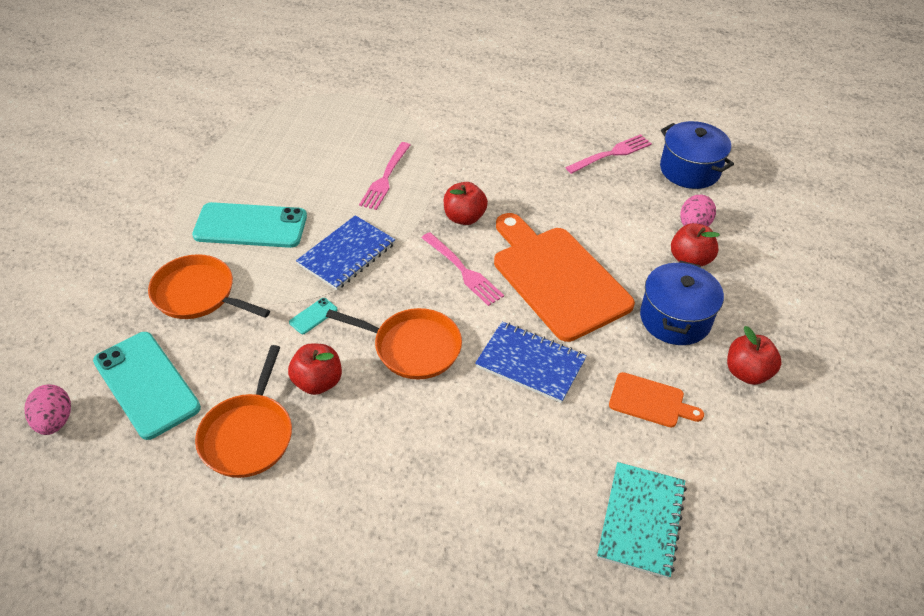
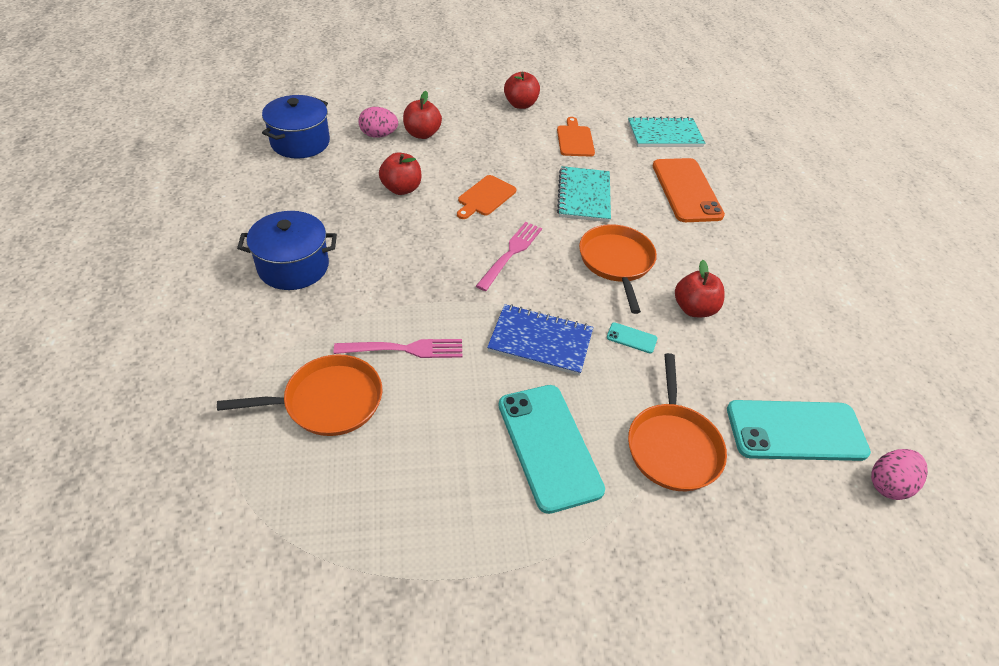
camera: 115 degrees left, 0 degrees up
(146, 384) = (796, 431): turquoise phone -> turquoise phone turned 60 degrees clockwise
(248, 435) = (773, 333): orange pan -> orange pan (328, 401)
(464, 217) = (438, 269): red apple -> red apple (401, 189)
(505, 479) = (686, 190): none -> orange phone
(530, 363) = (584, 196): blue notebook -> turquoise notebook
(557, 278) = (485, 197): orange cutting board -> orange cutting board, size x0.47
(611, 154) = (292, 189): pink fork -> none
(675, 319) = (491, 136): blue pot -> blue pot (293, 266)

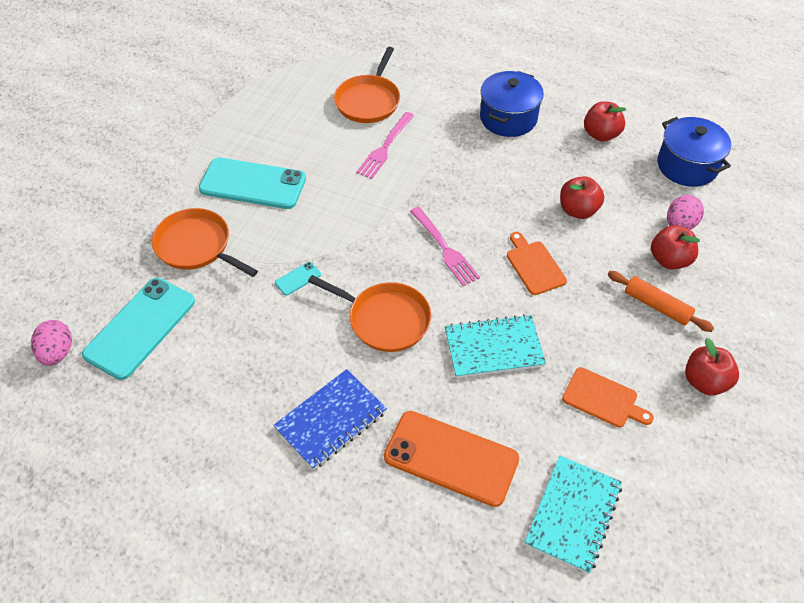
camera: 125 degrees right, 5 degrees up
(473, 132) = (657, 306): none -> orange rolling pin
(540, 341) = (337, 221): blue notebook -> blue notebook (331, 420)
(584, 196) = (493, 348): turquoise notebook -> turquoise notebook turned 45 degrees counterclockwise
(694, 309) = (293, 343): red apple -> red apple (601, 134)

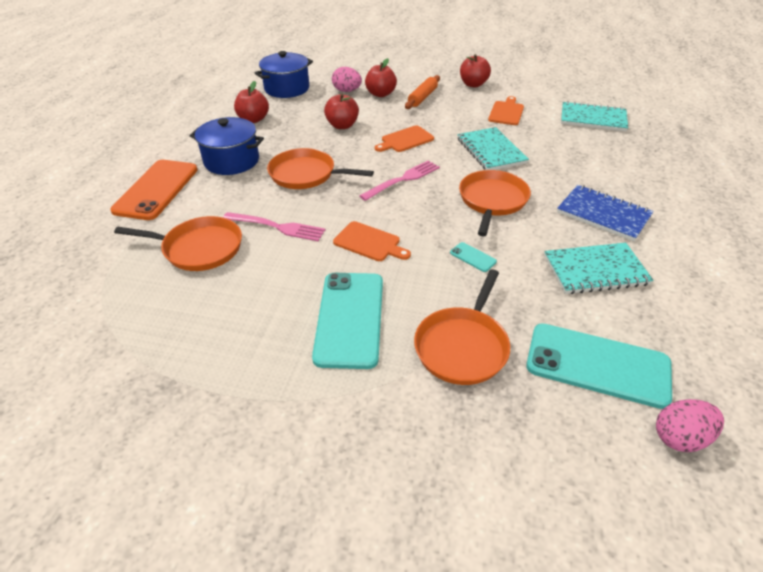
camera: 100 degrees left, 10 degrees down
(245, 373) = (595, 270): none -> turquoise notebook
(343, 207) = (369, 242): none -> orange cutting board
(451, 458) = (591, 160): orange phone -> orange phone (156, 189)
(471, 171) = (306, 174): none -> orange pan

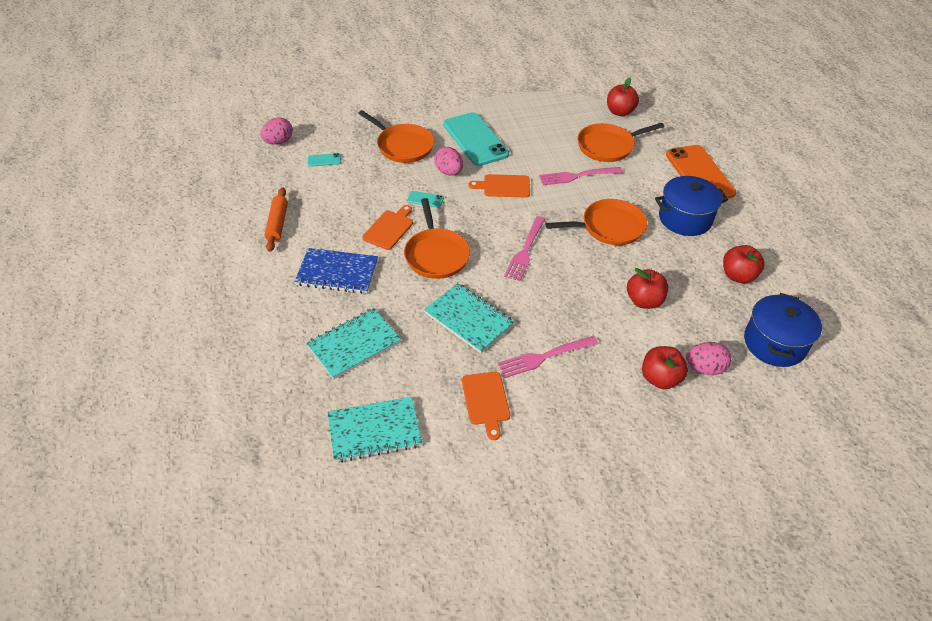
camera: 150 degrees right, 5 degrees up
(405, 140) = (563, 303): orange cutting board -> orange cutting board (389, 228)
(421, 282) = (449, 172): none -> pink egg
(422, 97) = (605, 392): orange rolling pin -> orange rolling pin (277, 224)
(448, 119) = (544, 357): none -> pink fork
(462, 346) = (403, 146): orange pan -> orange pan turned 135 degrees clockwise
(473, 84) = (564, 456): red apple -> red apple (620, 112)
(595, 270) = (335, 218): turquoise notebook -> turquoise notebook (354, 345)
(597, 365) = (324, 160): turquoise phone -> turquoise phone, size x0.40

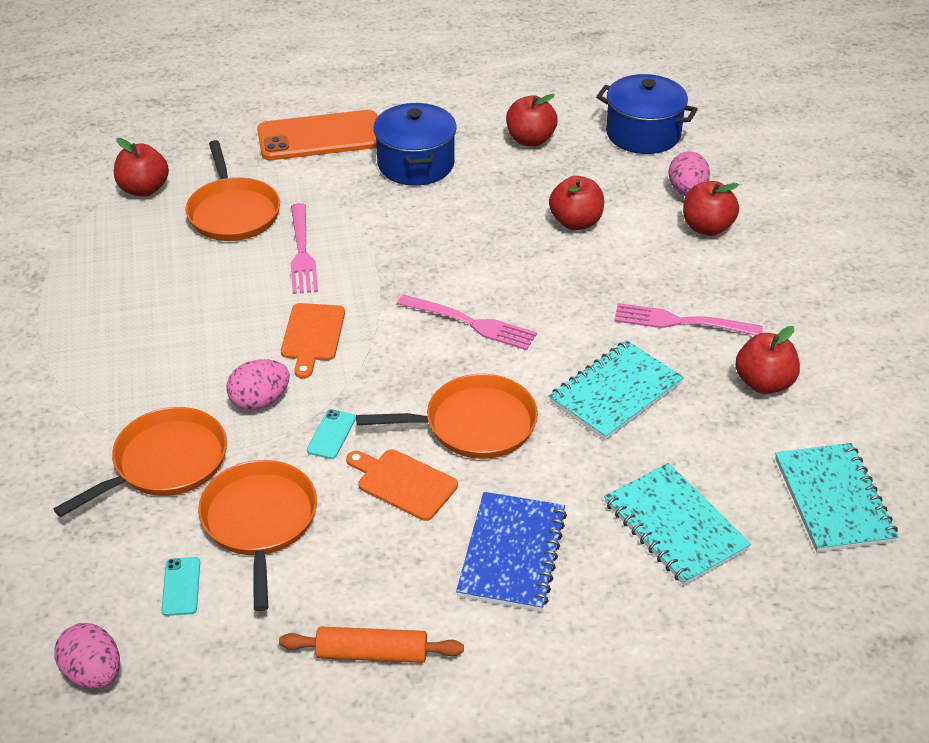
camera: 85 degrees left, 5 degrees down
(475, 139) = (172, 362): turquoise phone -> none
(486, 401) = (763, 383): orange cutting board -> red apple
(544, 357) = (681, 322): pink fork -> pink fork turned 120 degrees clockwise
(609, 227) = (426, 234): orange pan -> orange pan (259, 521)

